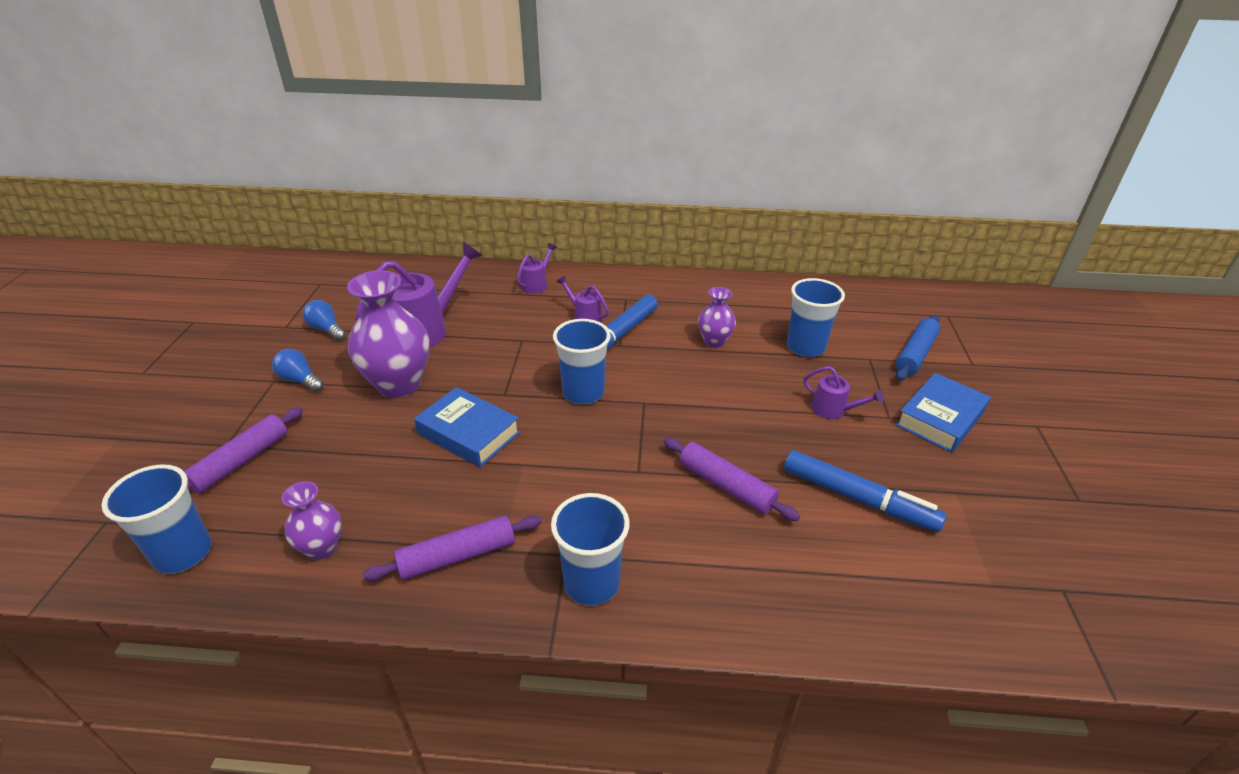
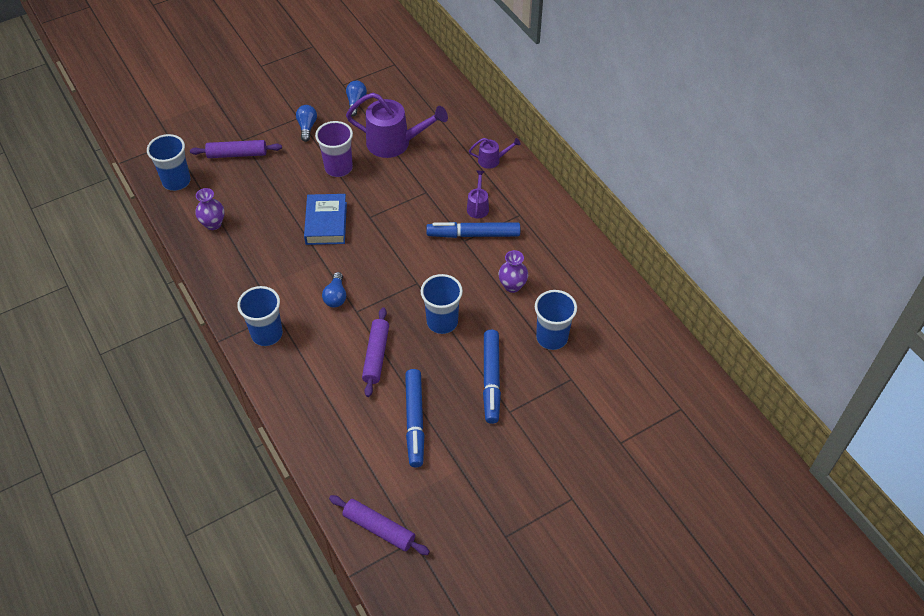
camera: 55 degrees right, 15 degrees up
(399, 384) = (338, 168): purple vase -> purple cup
(457, 556) = (245, 274): purple rolling pin -> purple rolling pin (379, 528)
(583, 392) = (401, 250): blue cup -> blue cup (442, 322)
(595, 479) = (336, 296): none -> blue light bulb
(834, 410) = (491, 380): purple watering can -> blue marker
(915, 354) = (602, 404): blue rolling pin -> none
(940, 418) = (532, 440): blue book -> none

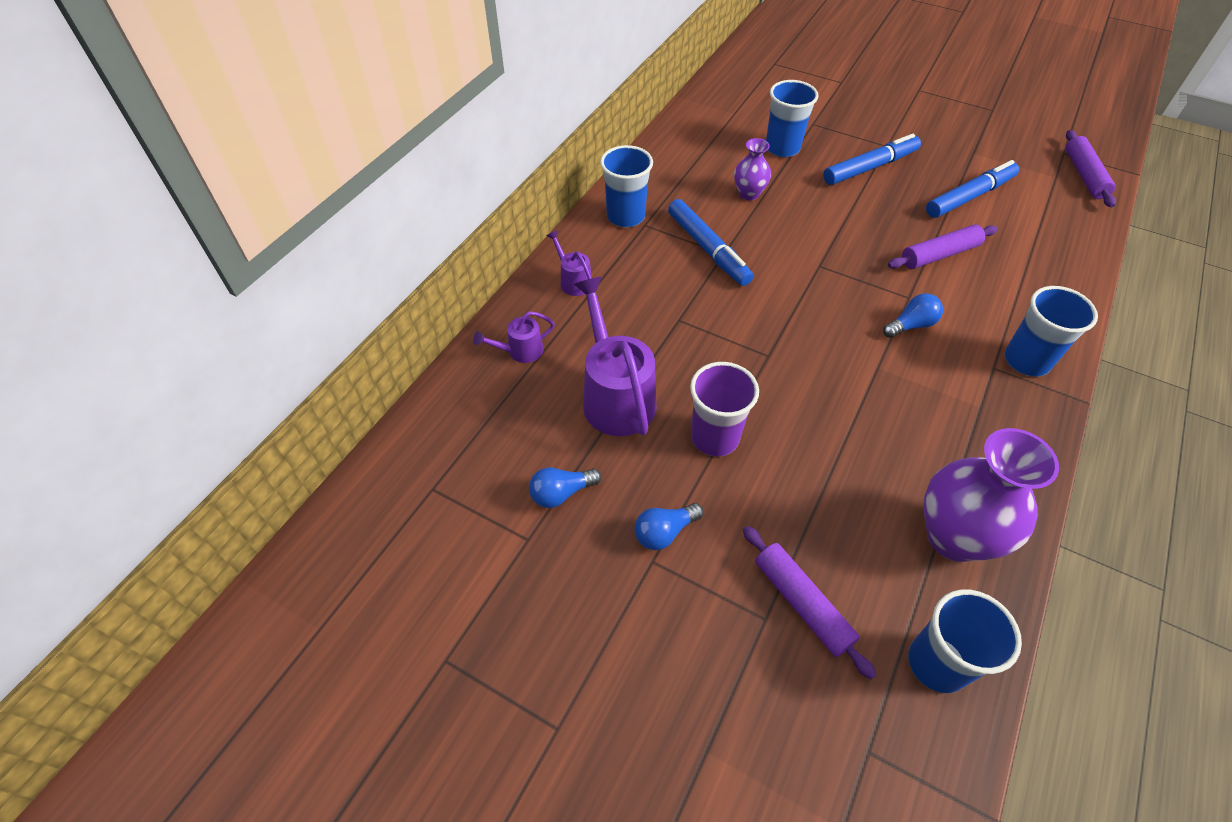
camera: 120 degrees left, 0 degrees up
(213, 224) = (954, 537): purple vase -> purple vase, size x1.87
(326, 223) = (820, 395): blue book -> none
(442, 322) = (846, 225): blue cup -> blue cup (625, 216)
(478, 206) = (662, 263): purple watering can -> purple watering can (520, 351)

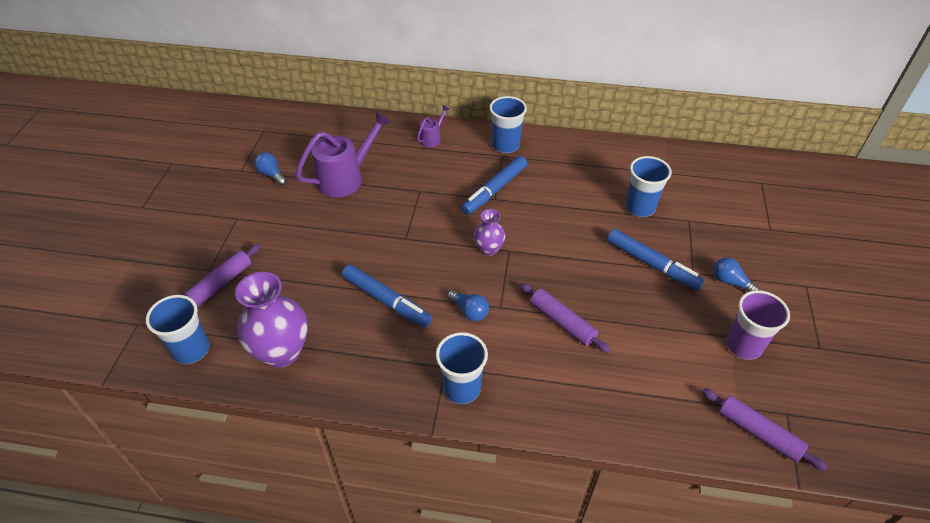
camera: 70 degrees right, 5 degrees down
(520, 351) = (365, 133): purple watering can -> none
(664, 532) = (256, 219): blue light bulb -> blue light bulb (730, 282)
(714, 437) = (328, 226): purple cup -> purple cup (743, 345)
(748, 194) = (568, 199): purple vase -> purple vase (489, 249)
(969, 197) = (656, 337): blue marker -> blue marker (386, 301)
(1084, 175) = (758, 433): purple rolling pin -> purple rolling pin turned 60 degrees clockwise

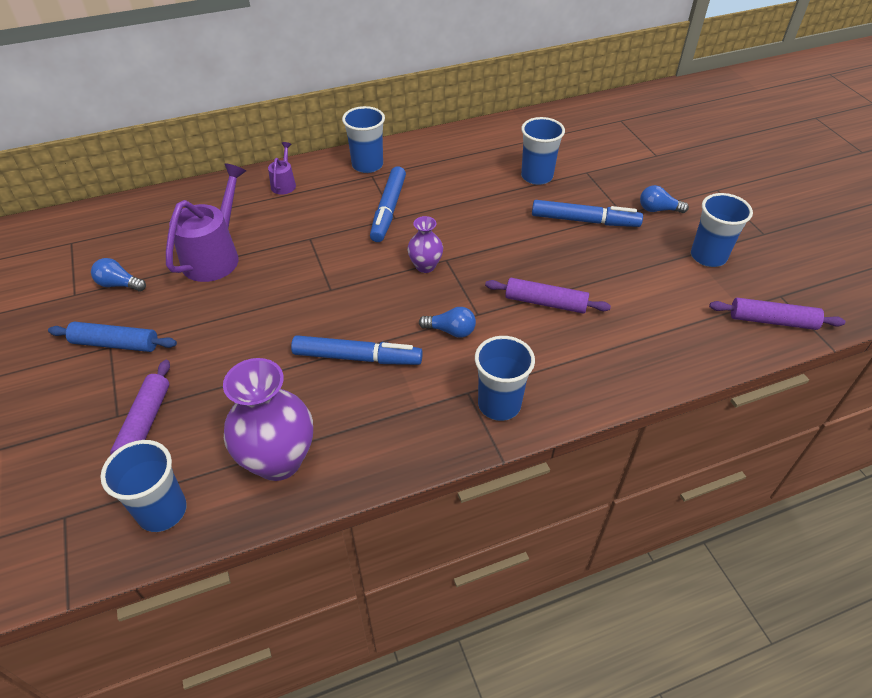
camera: 30 degrees left, 0 degrees up
(241, 218) = (116, 344): none -> blue rolling pin
(743, 345) = (708, 256): purple cup -> blue cup

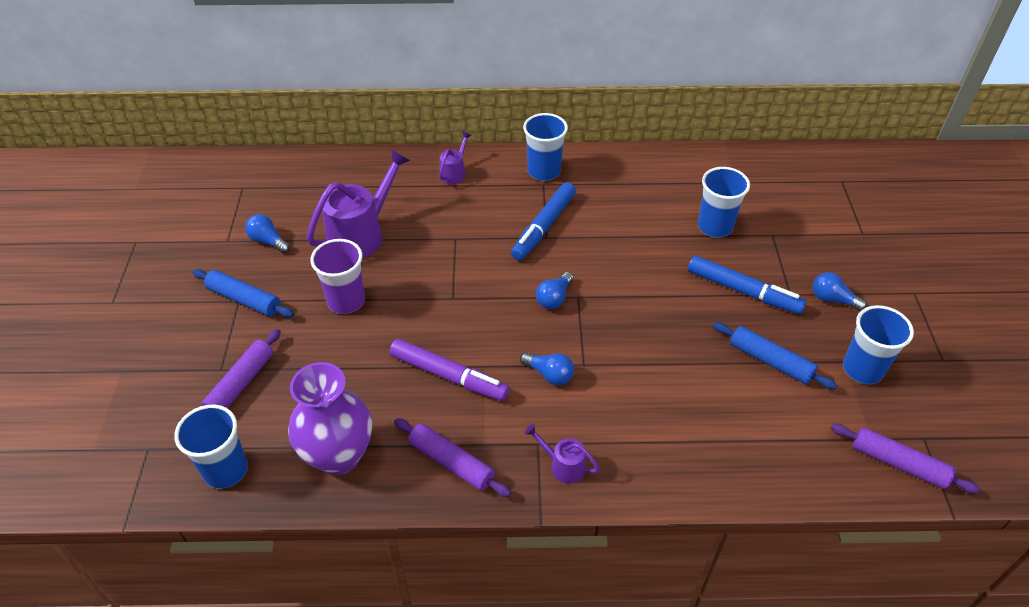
camera: 20 degrees right, 0 degrees up
(225, 318) = (346, 301): none -> purple cup
(357, 358) = (449, 376): blue marker -> purple marker
(425, 266) = (554, 298): purple vase -> blue light bulb
(499, 404) = (562, 465): blue cup -> purple watering can
(545, 302) = (658, 372): purple rolling pin -> purple rolling pin (451, 462)
(633, 269) = (770, 361): none -> blue rolling pin

